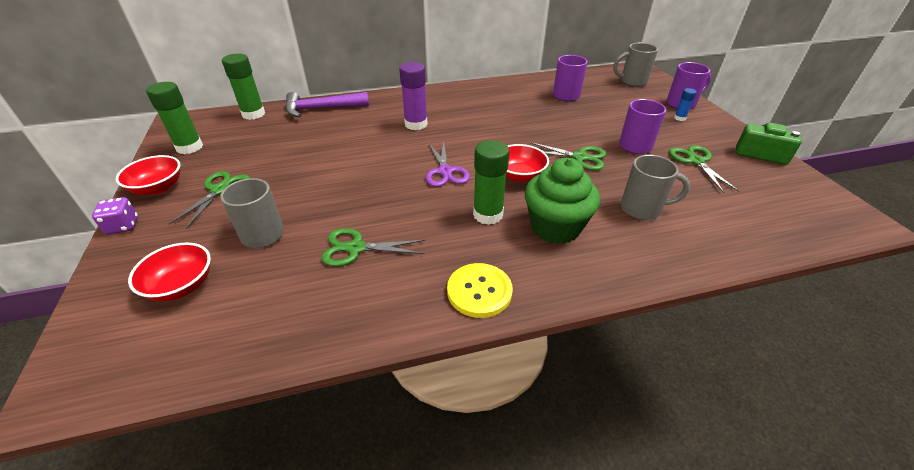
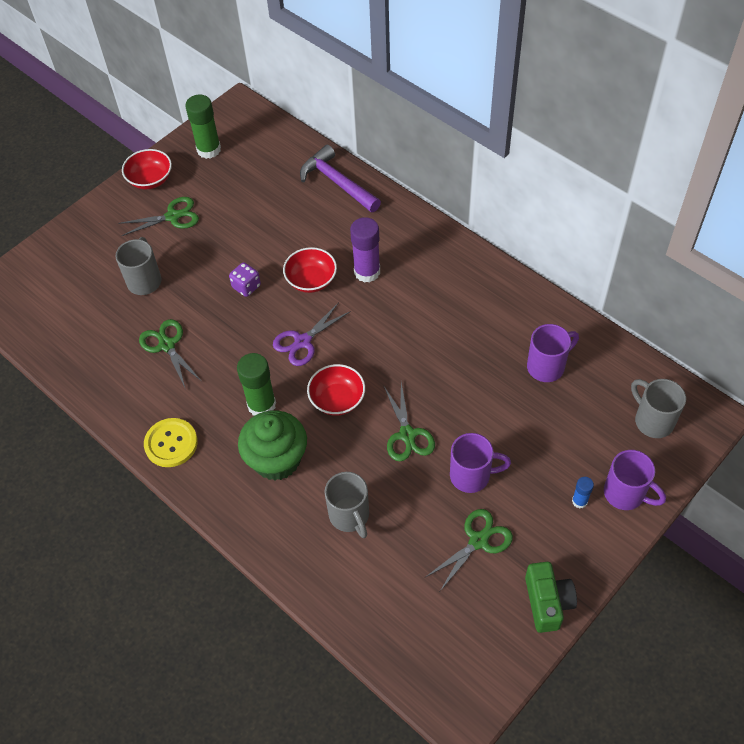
camera: 60 degrees right, 15 degrees up
(123, 226) = (102, 200): purple dice -> purple dice (246, 286)
(181, 285) = (76, 280): red bowl -> red bowl (311, 280)
(253, 114) = (288, 144): green glue stick -> none

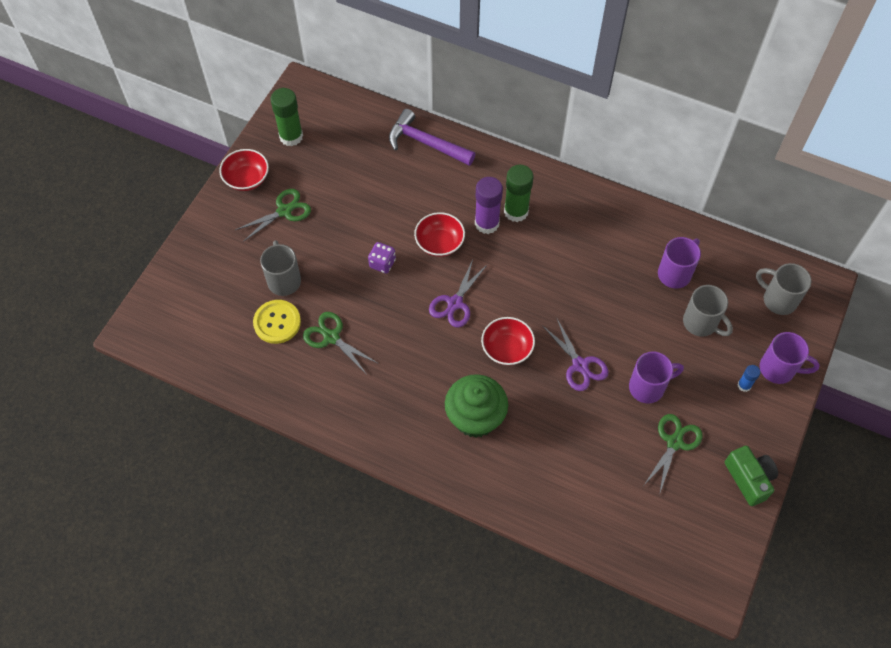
camera: 20 degrees left, 5 degrees up
(171, 443) = (374, 428): yellow button -> yellow button (277, 322)
(261, 405) = (441, 371): green glue stick -> green glue stick (516, 211)
(350, 516) = (558, 450): grey mug -> grey mug (701, 323)
(407, 435) = (580, 365): green scissors -> purple scissors

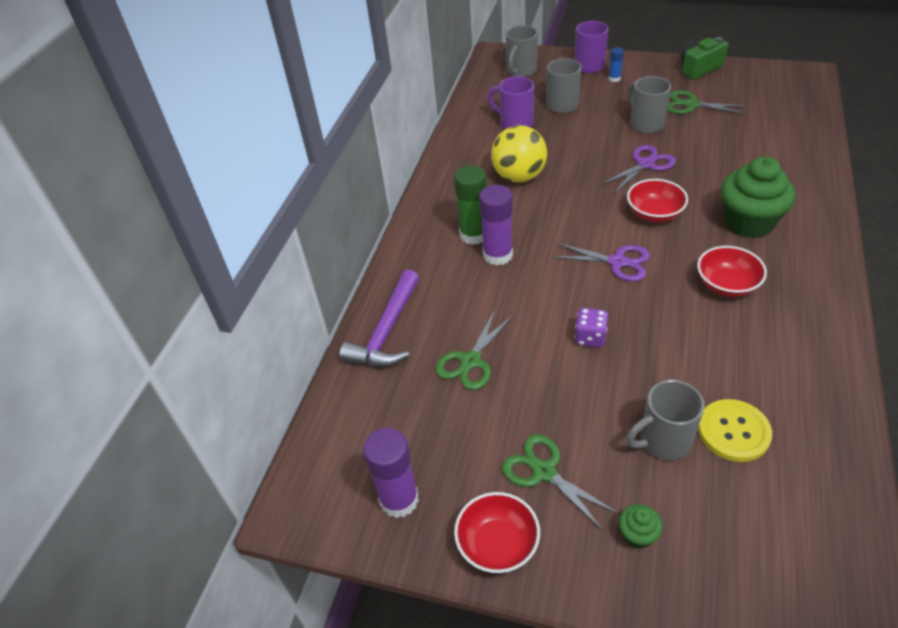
camera: 95 degrees left, 15 degrees down
(228, 247) = (637, 535): none -> green cupcake
(291, 136) = (399, 499): green glue stick -> purple glue stick
(331, 337) = (722, 365): green scissors -> green scissors (470, 361)
(439, 243) = (540, 290): red bowl -> red bowl (726, 285)
(587, 259) = (519, 176): none -> yellow ball
(648, 387) = (645, 124): purple mug -> grey mug

